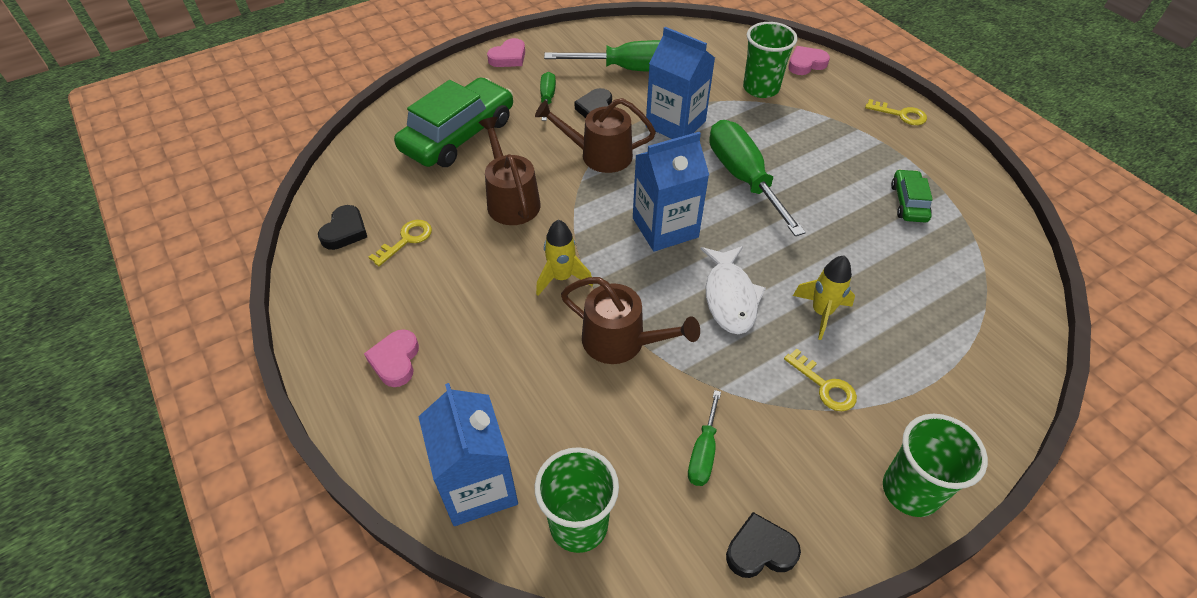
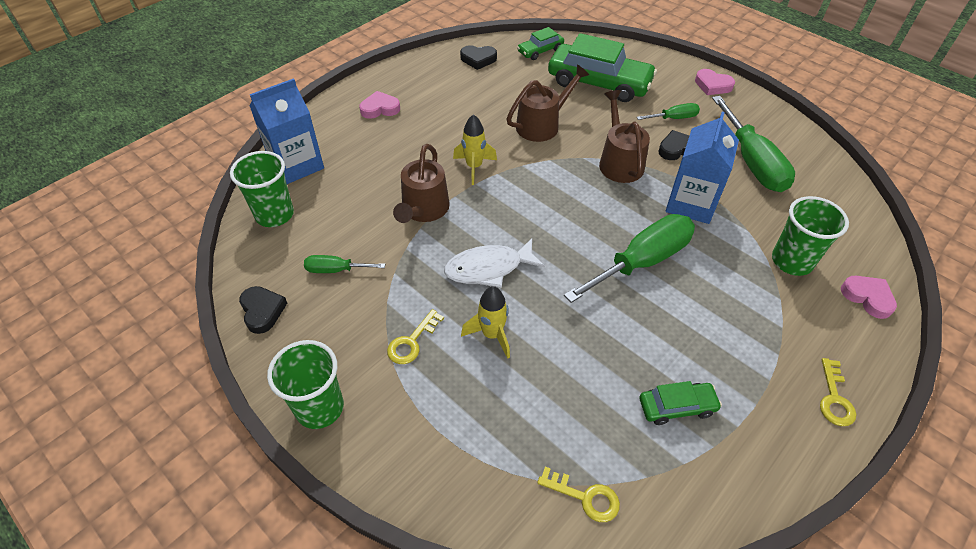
camera: 75 degrees right, 0 degrees up
(365, 168) = (540, 51): none -> green car
(406, 240) = (481, 86): yellow key -> yellow key (585, 497)
(665, 227) = (551, 216): blue carton -> none

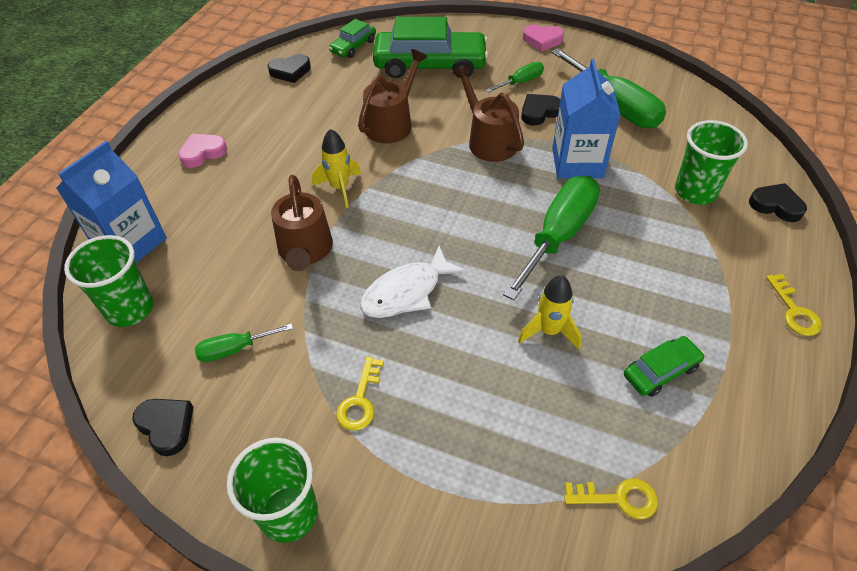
camera: 20 degrees left, 0 degrees up
(492, 334) = (443, 362): yellow rocket -> yellow rocket (549, 331)
(867, 297) = (776, 205): pink heart -> black heart

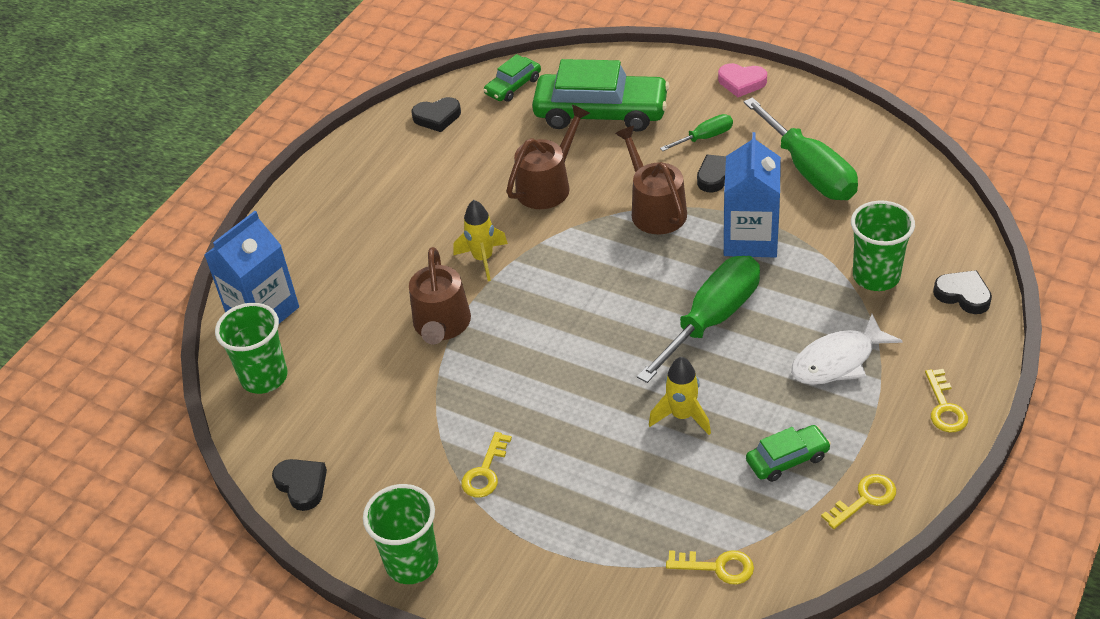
camera: 10 degrees right, 5 degrees down
(203, 153) = (336, 214): pink heart -> none
(234, 349) = (366, 420): green screwdriver -> none
(406, 292) = (542, 372): white fish -> white fish (838, 361)
(748, 411) = (864, 499): none -> yellow key

